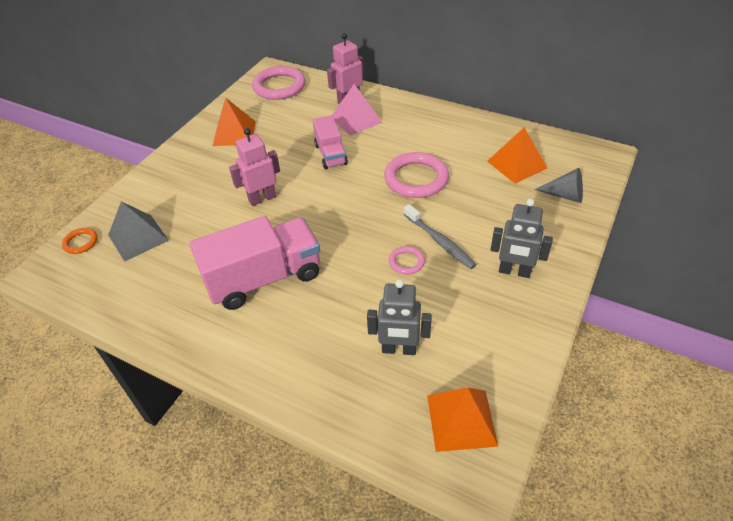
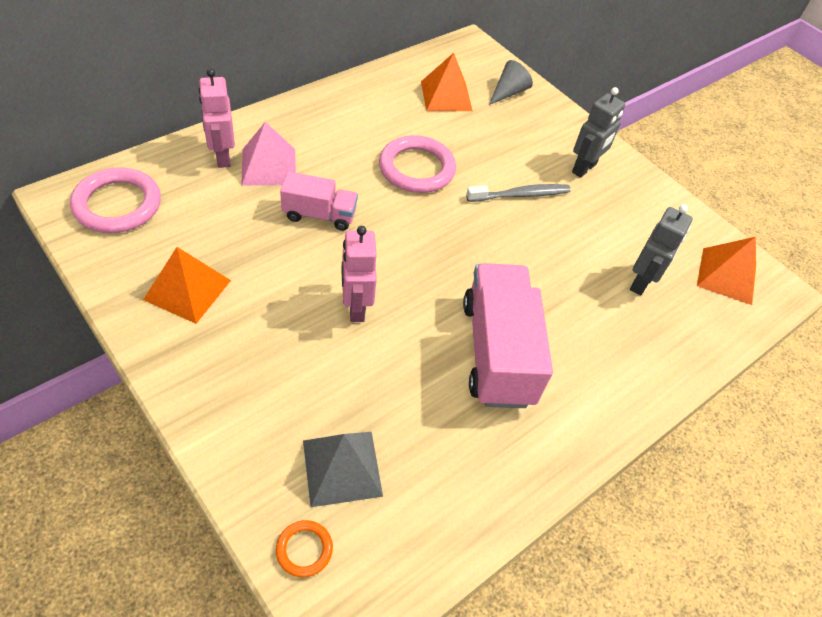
camera: 75 degrees left, 5 degrees up
(406, 262) = (535, 229): pink ring -> none

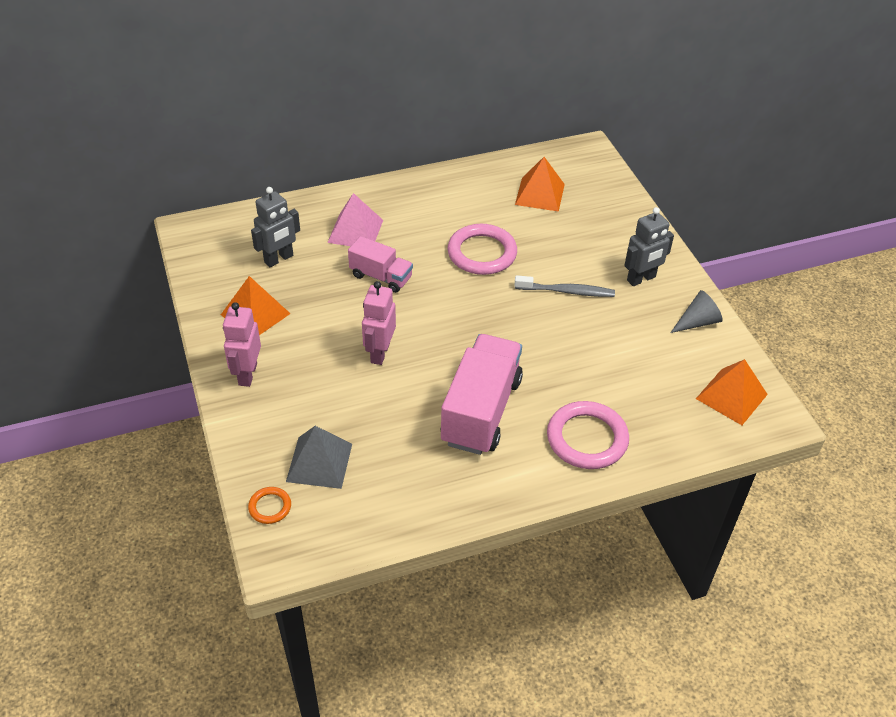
camera: 25 degrees right, 5 degrees down
(117, 205) = (226, 241): pink ring -> pink ring (587, 438)
(222, 156) = (321, 217): pink robot -> pink robot (247, 374)
(508, 92) = (602, 199): grey cone -> grey cone (697, 322)
(641, 282) = (642, 385): grey robot -> grey robot (279, 259)

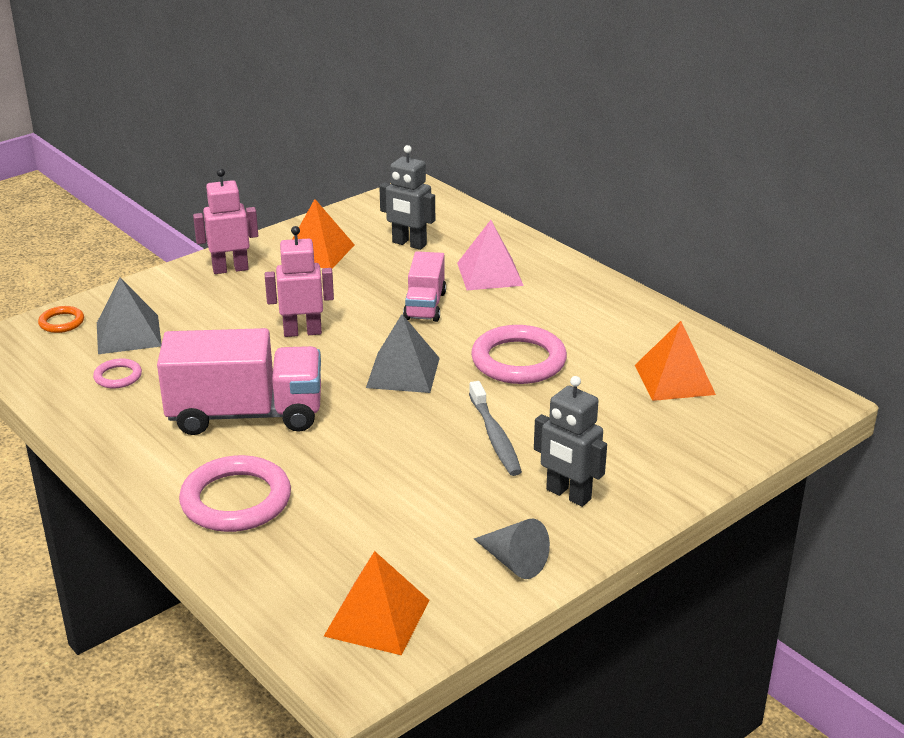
camera: 70 degrees right, 15 degrees down
(385, 480) = (118, 376): none -> pink ring
(467, 313) = (403, 372): none -> grey pyramid

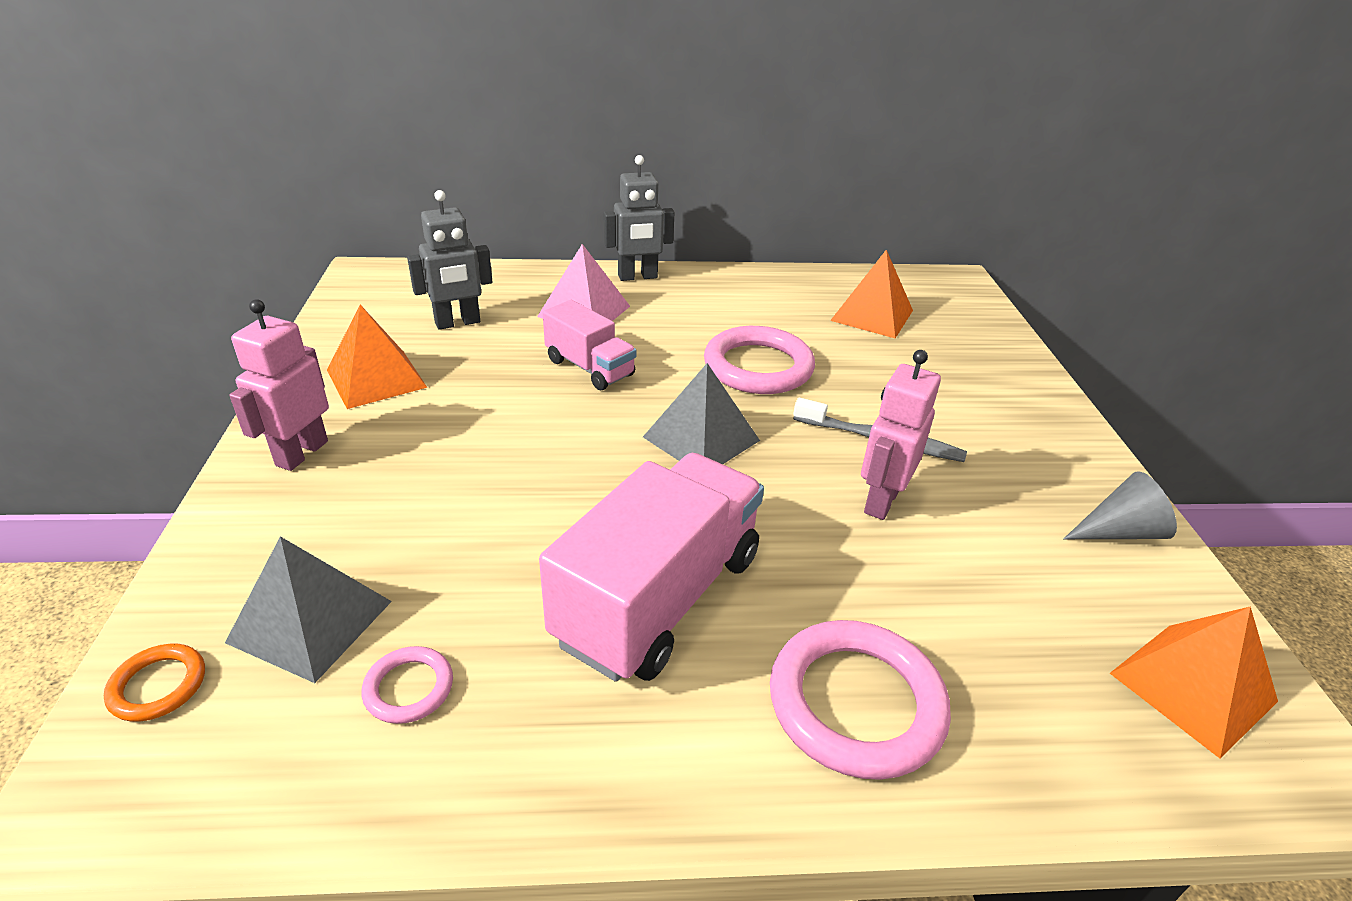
camera: 55 degrees left, 5 degrees up
(302, 332) = (529, 466): pink robot -> pink robot (881, 501)
(568, 495) = (1017, 446): grey robot -> grey robot (637, 277)

